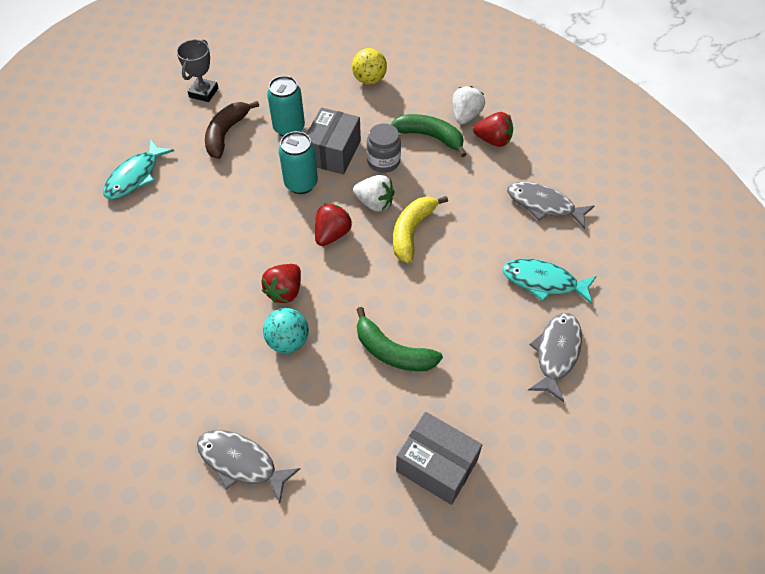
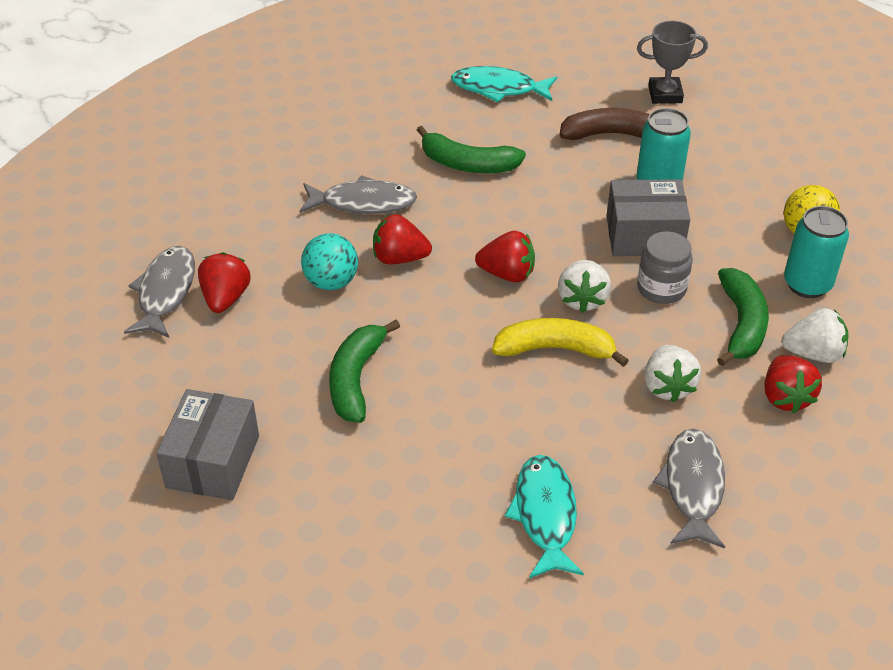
camera: 70 degrees right, 10 degrees down
(208, 221) = (467, 164): none -> green banana
(270, 418) = (225, 298): none -> red strawberry
(301, 184) = (572, 222): turquoise can -> turquoise can (807, 284)
(465, 188) = (667, 386): none -> white strawberry
(556, 353) = (427, 554): grey fish -> grey fish (363, 203)

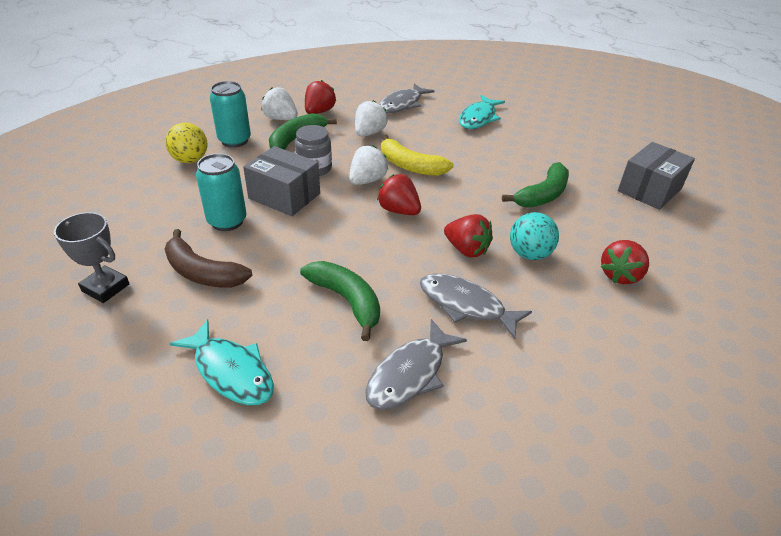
camera: 150 degrees left, 5 degrees down
(165, 292) = (673, 300): grey fish -> grey fish (410, 374)

